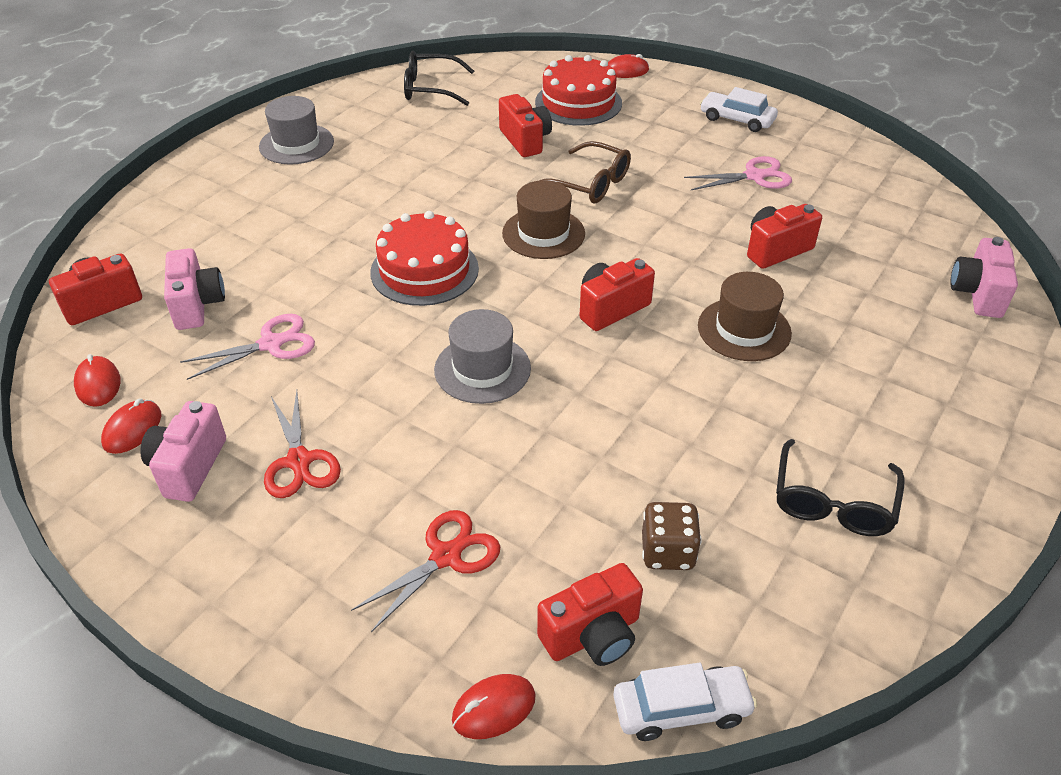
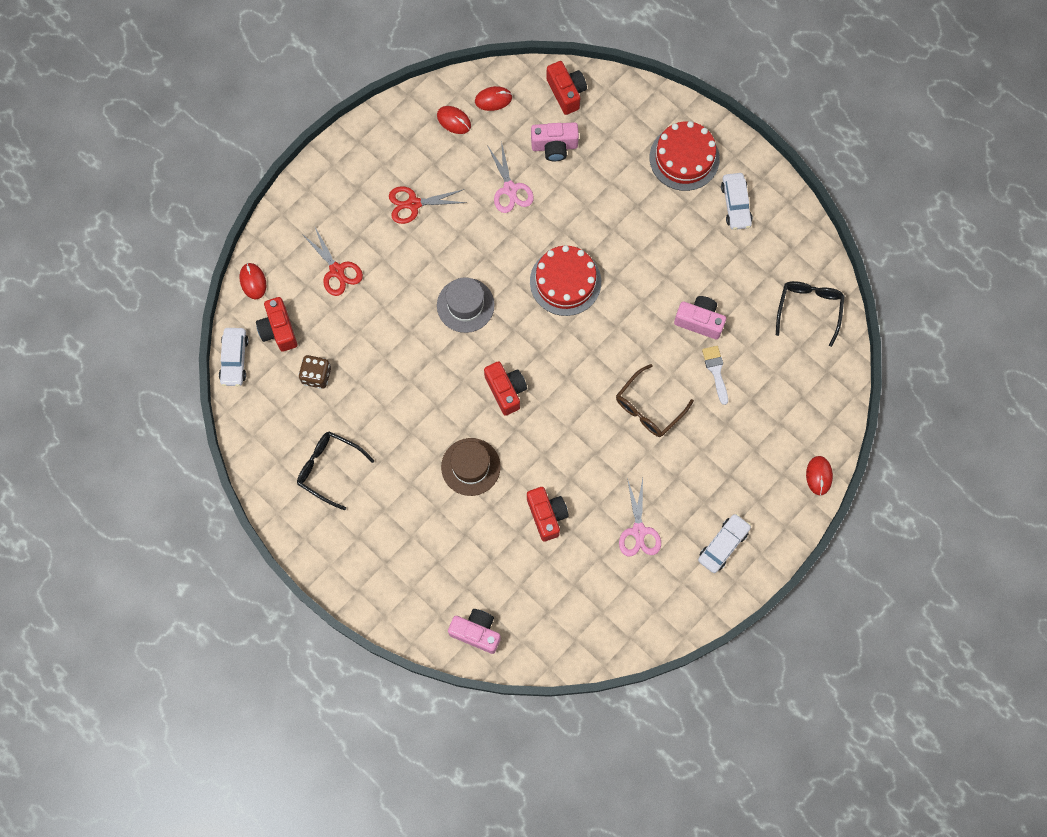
camera: 100 degrees right, 30 degrees up
(189, 467) = (420, 150): pink camera -> pink camera (699, 321)
(296, 144) = (735, 204): grey hat -> white car
(525, 140) = (716, 371): red camera -> white brush
(543, 233) = (592, 363): brown hat -> none
(578, 102) = (769, 423): red cake -> red cake (684, 158)

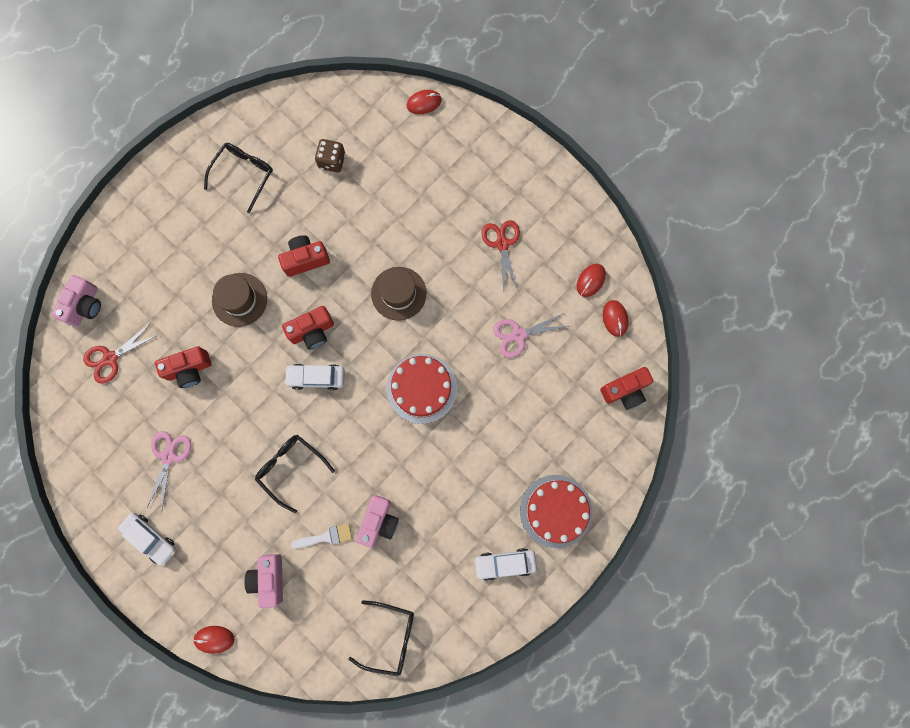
camera: 90 degrees right, 5 degrees up
(234, 359) = (349, 90): white car -> white car (316, 377)
(279, 330) = (376, 127): red camera -> red camera (305, 259)
(337, 271) = (434, 176): red scissors -> red scissors (110, 358)
(465, 305) = (398, 293): grey hat -> brown hat
(554, 146) = (565, 378): pink camera -> pink camera (269, 579)
(639, 531) = (169, 456): pink scissors -> pink scissors turned 105 degrees clockwise
(648, 407) = (291, 468): brown glasses -> black glasses

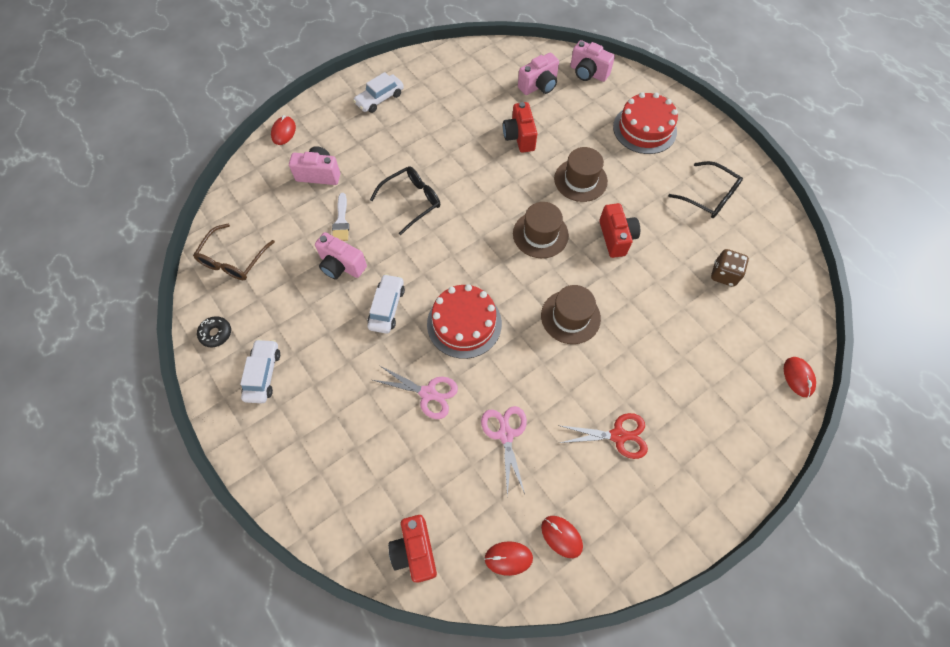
camera: 100 degrees right, 15 degrees down
(110, 358) = (539, 86): red scissors -> pink camera
(169, 456) = (445, 116): pink scissors -> pink scissors (428, 393)
(312, 331) = (540, 234): red camera -> brown hat
(316, 377) = (494, 232): white car -> white car (387, 307)
(390, 637) = (233, 260): black glasses -> brown glasses
(473, 624) = (216, 334): none -> black donut
(555, 511) = (300, 437): red cake -> red cake (644, 129)

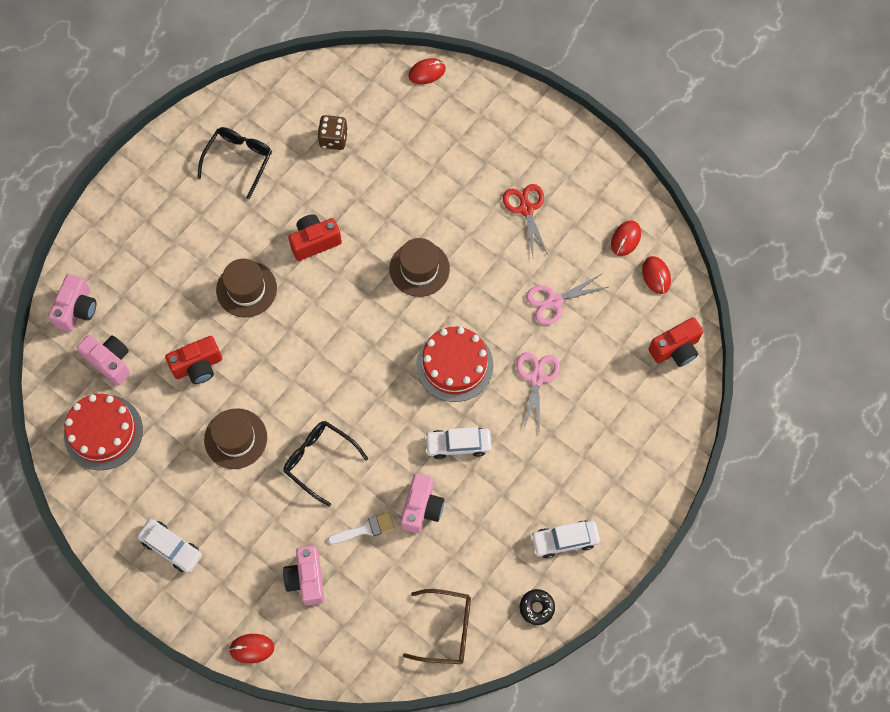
camera: 105 degrees left, 5 degrees up
(540, 234) = (329, 316): brown hat -> brown hat (235, 438)
(644, 129) = (156, 234): red cake -> red cake (103, 432)

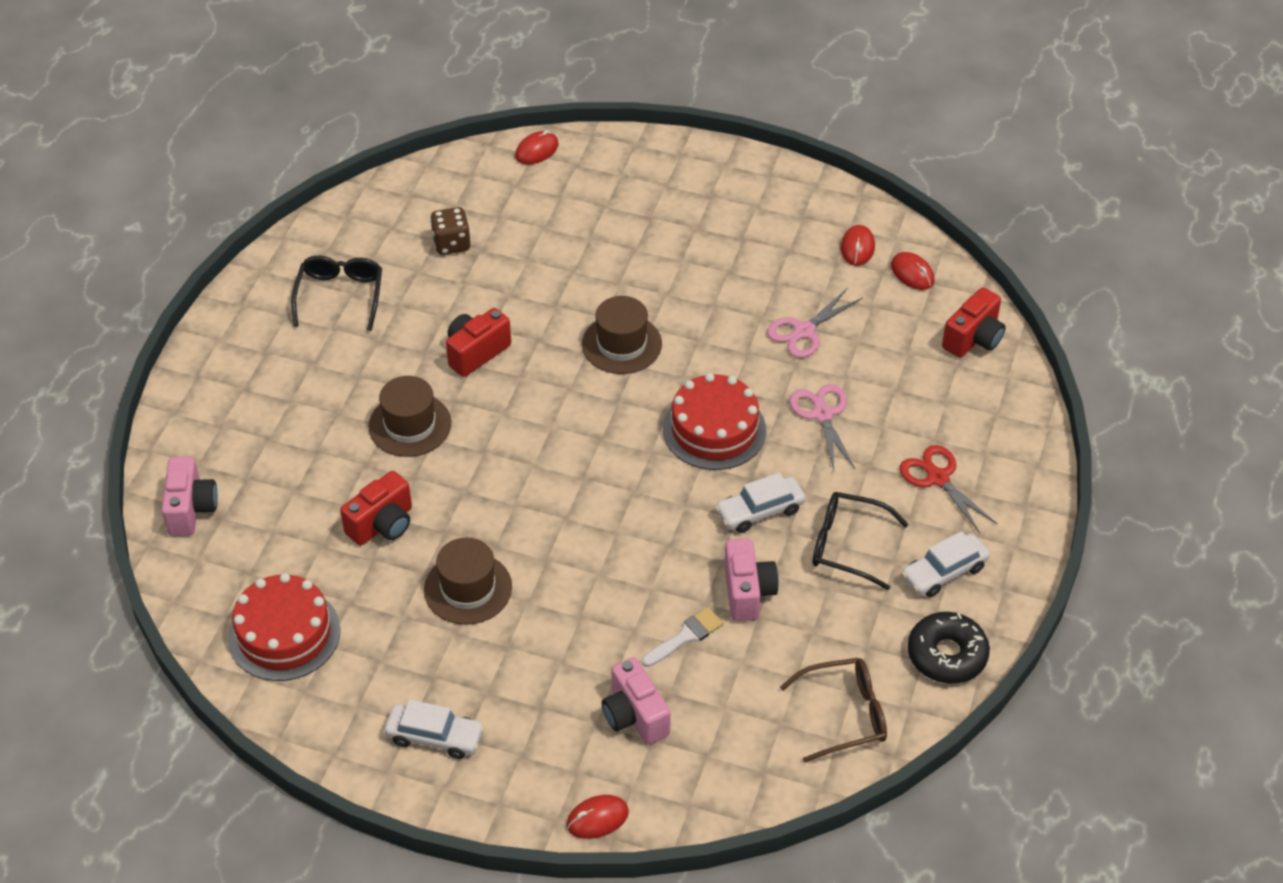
camera: 20 degrees left, 20 degrees down
(110, 362) = (260, 553): pink camera -> none
(319, 460) = (590, 580): black glasses -> black glasses (847, 545)
(526, 209) = (723, 250): red scissors -> red scissors (937, 478)
(536, 608) = (947, 655): black donut -> black donut, size x1.66

